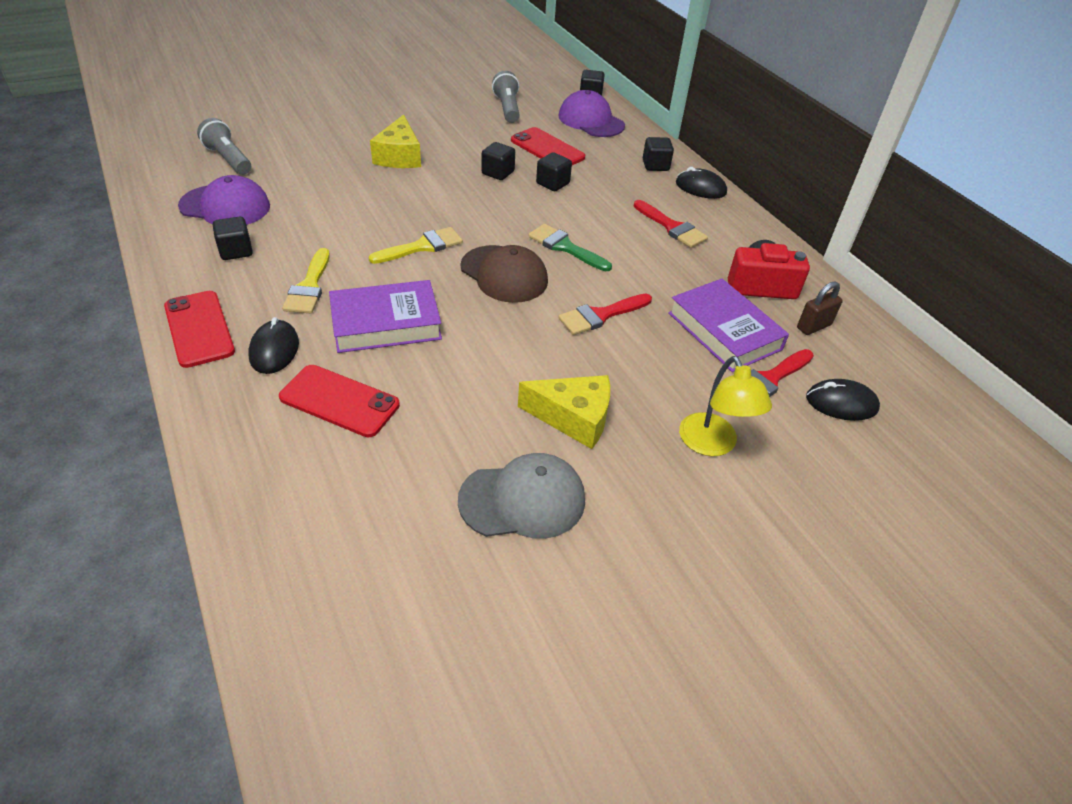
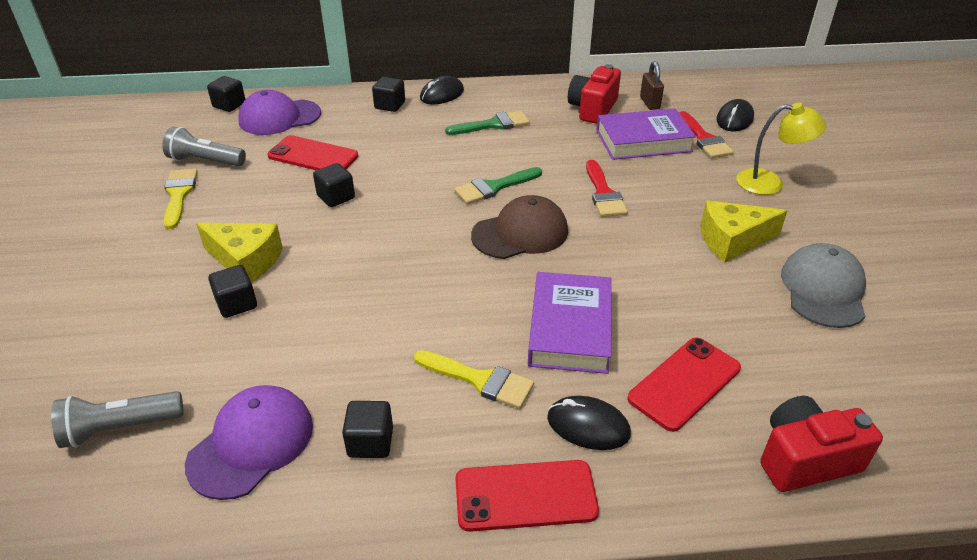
camera: 65 degrees left, 5 degrees down
(264, 489) = (805, 459): none -> red camera
(422, 246) = (445, 278): yellow brush -> yellow brush (179, 194)
(547, 149) = (313, 156): red phone -> red phone turned 45 degrees clockwise
(553, 183) = (381, 168): black cube -> black cube (237, 304)
(573, 418) = (732, 240): yellow cheese -> yellow cheese turned 135 degrees counterclockwise
(672, 227) = (493, 124): red brush -> green brush

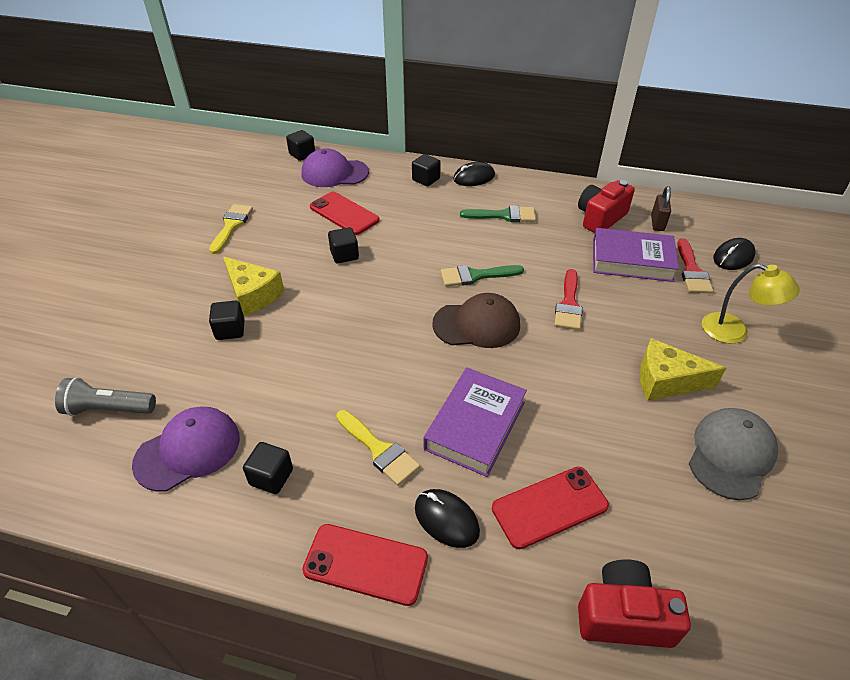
camera: 20 degrees right, 5 degrees up
(205, 161) = (263, 201): grey flashlight -> none

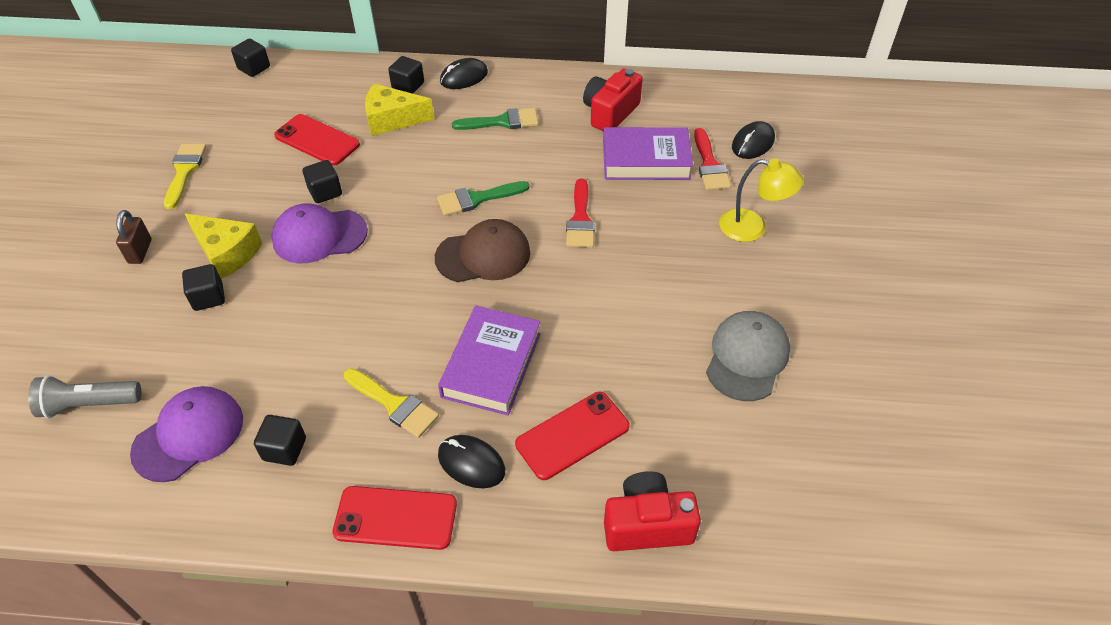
camera: 10 degrees left, 5 degrees up
(334, 173) = (297, 89): purple cap -> purple cap (319, 236)
(657, 223) = (672, 112): brown padlock -> brown padlock (140, 251)
(666, 381) = (683, 291): yellow cheese -> yellow cheese (392, 119)

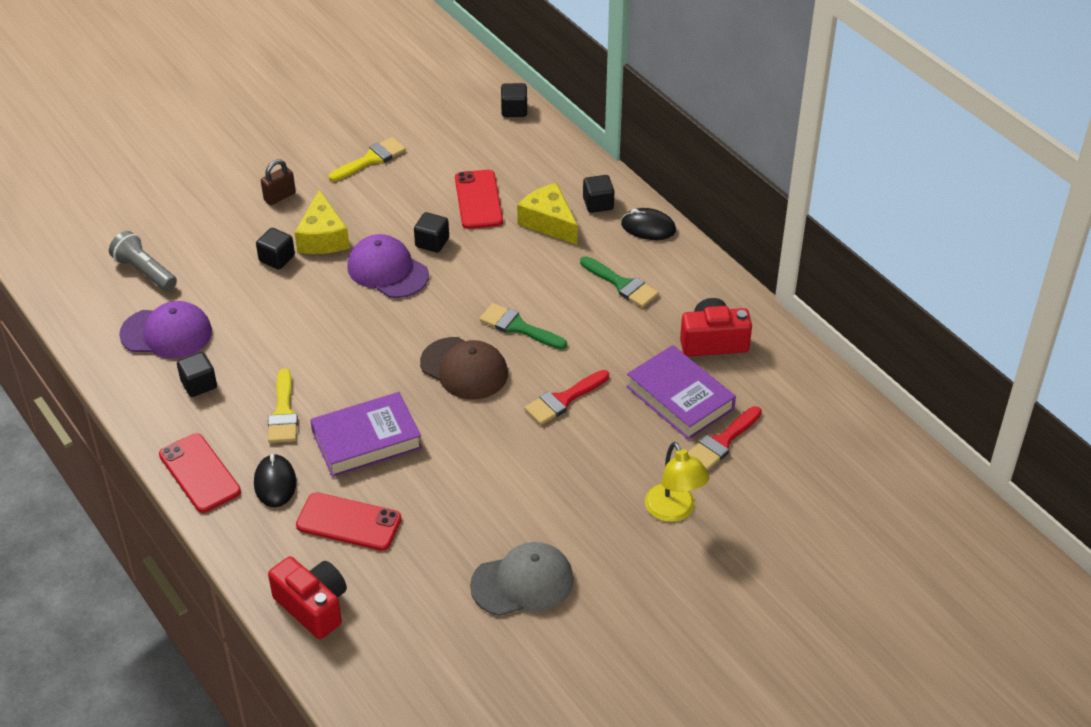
camera: 50 degrees right, 5 degrees down
(753, 143) = (786, 455): black mouse -> none

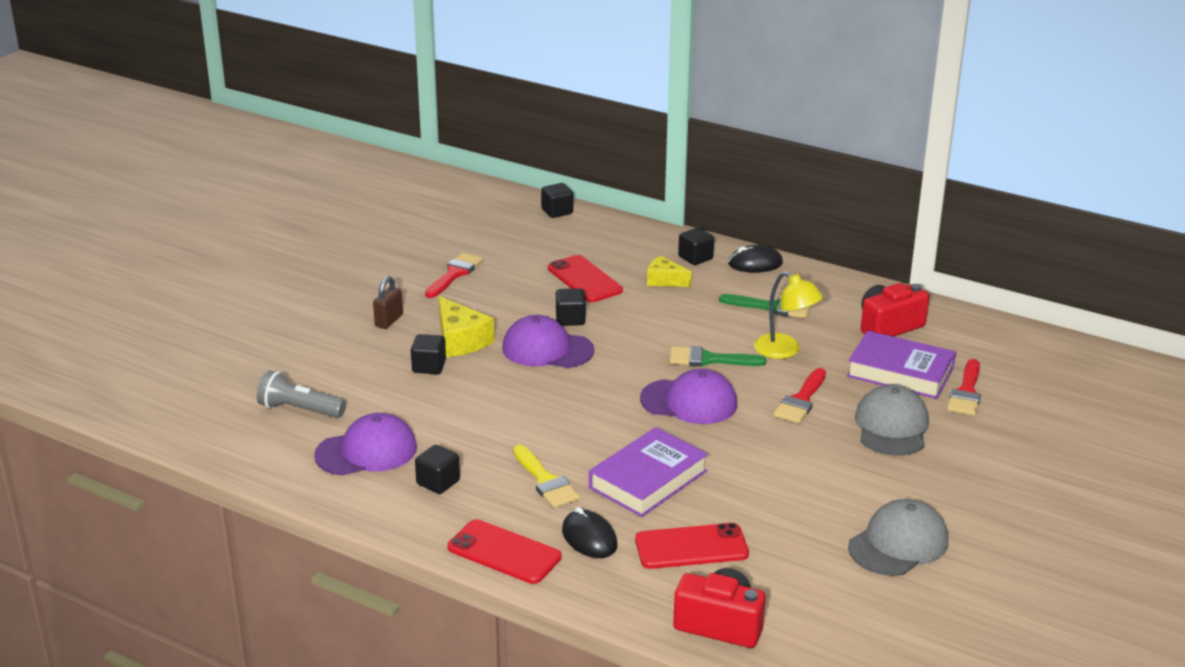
camera: 25 degrees left, 15 degrees down
(371, 159) = (454, 274): yellow brush -> red brush
(464, 369) = (689, 402): brown cap -> purple cap
(549, 222) = (664, 280): yellow cheese -> yellow cheese, size x0.65
(620, 456) = (891, 427): none -> grey cap
(674, 511) = (976, 452): yellow lamp -> yellow lamp (785, 351)

